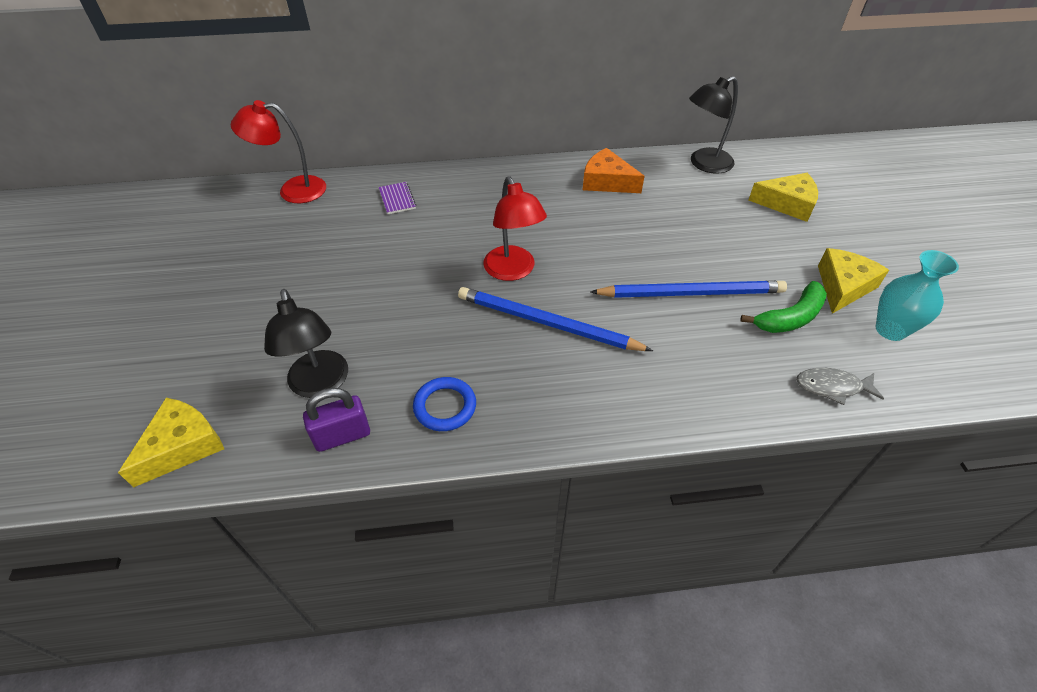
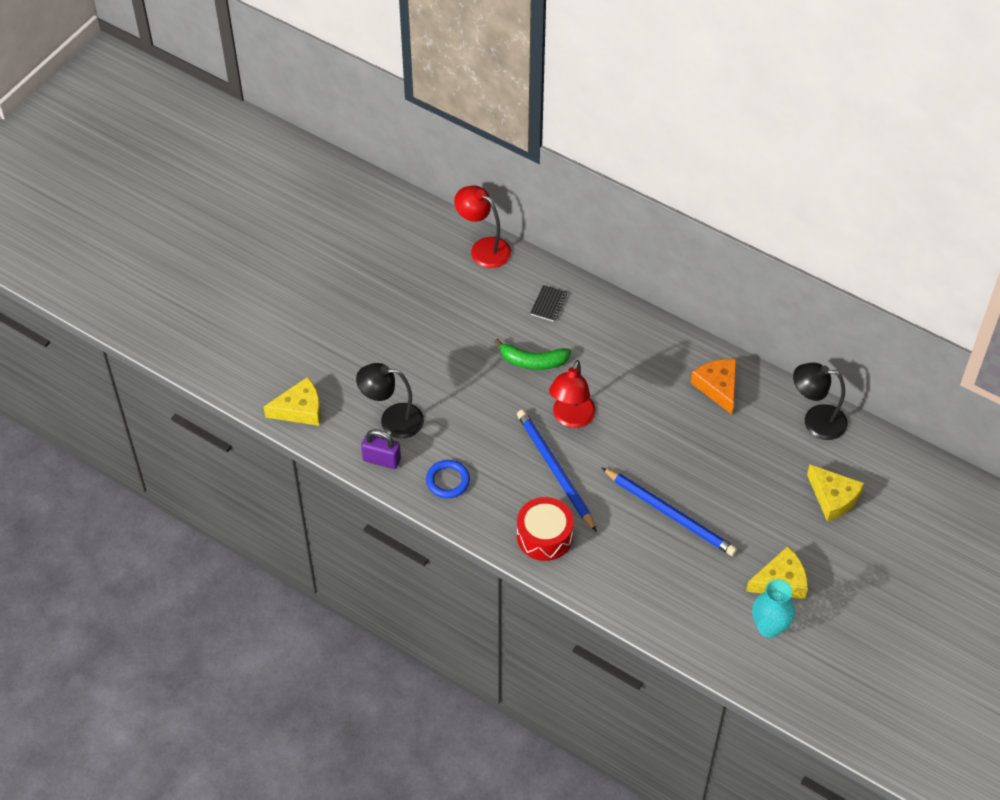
camera: 40 degrees right, 5 degrees up
(320, 384) = (392, 420): black lamp -> black lamp turned 75 degrees clockwise
(397, 199) = (548, 304): purple notebook -> black notebook
(606, 392) = (544, 536): none -> red drum
(790, 317) = (714, 574): green banana -> green banana (533, 361)
(832, 387) = (681, 628): grey fish -> none

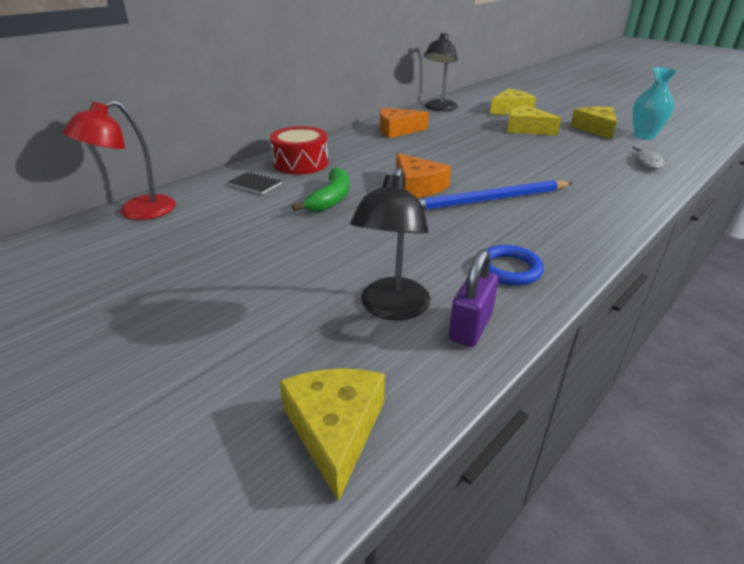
camera: 80 degrees left, 20 degrees down
(544, 536) = (583, 213): red drum -> red drum (301, 163)
(571, 418) = (417, 186): red lamp -> orange cheese
(670, 514) = (537, 156): blue pencil -> none
(679, 611) = (648, 162): none -> grey fish
(759, 510) = (527, 129): none -> yellow cheese

